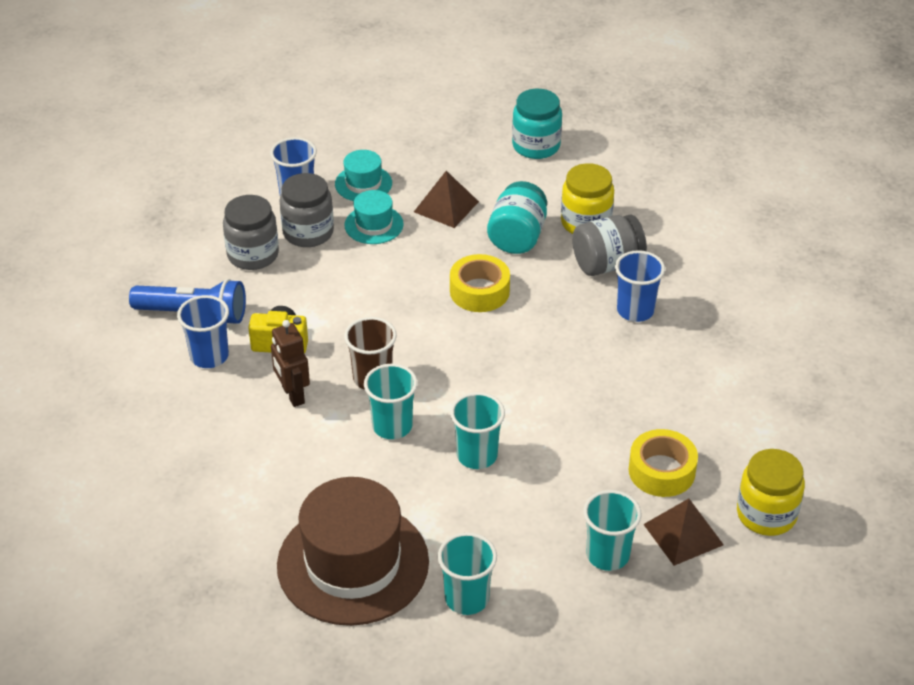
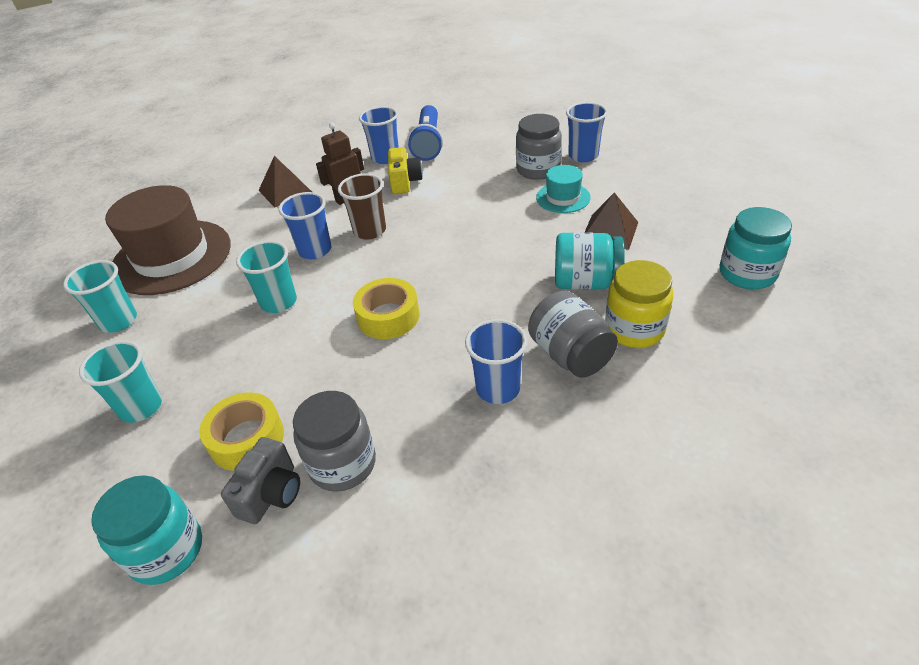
camera: 85 degrees right, 0 degrees up
(253, 255) = (501, 152): grey jar -> grey jar (342, 464)
(363, 184) = (616, 183): turquoise hat -> none
(392, 426) = (315, 250): turquoise cup -> blue cup
(479, 291) = (494, 270): yellow tape -> yellow tape (388, 316)
(683, 534) = (154, 467): brown pyramid -> brown pyramid (285, 191)
(721, 452) = (271, 494): none -> grey camera
(766, 514) = (166, 550): yellow jar -> turquoise jar

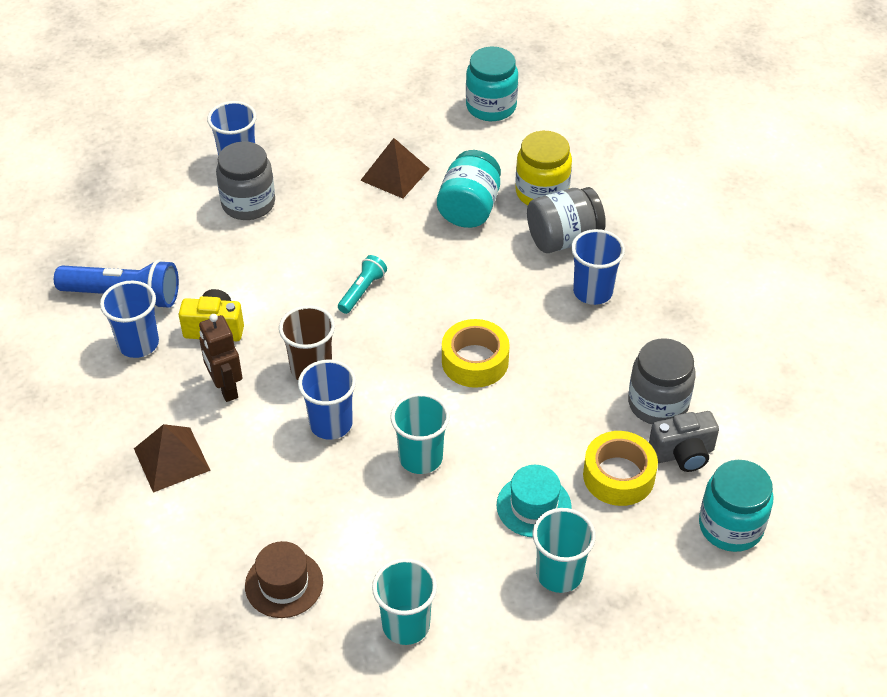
camera: 85 degrees left, 5 degrees up
(172, 257) = (284, 584): brown hat -> brown hat, size x0.48
(271, 494) = (683, 454): grey camera -> grey camera turned 135 degrees clockwise
(459, 240) = (362, 291): none -> turquoise flashlight
(563, 198) = (318, 195): turquoise hat -> turquoise hat (533, 506)

